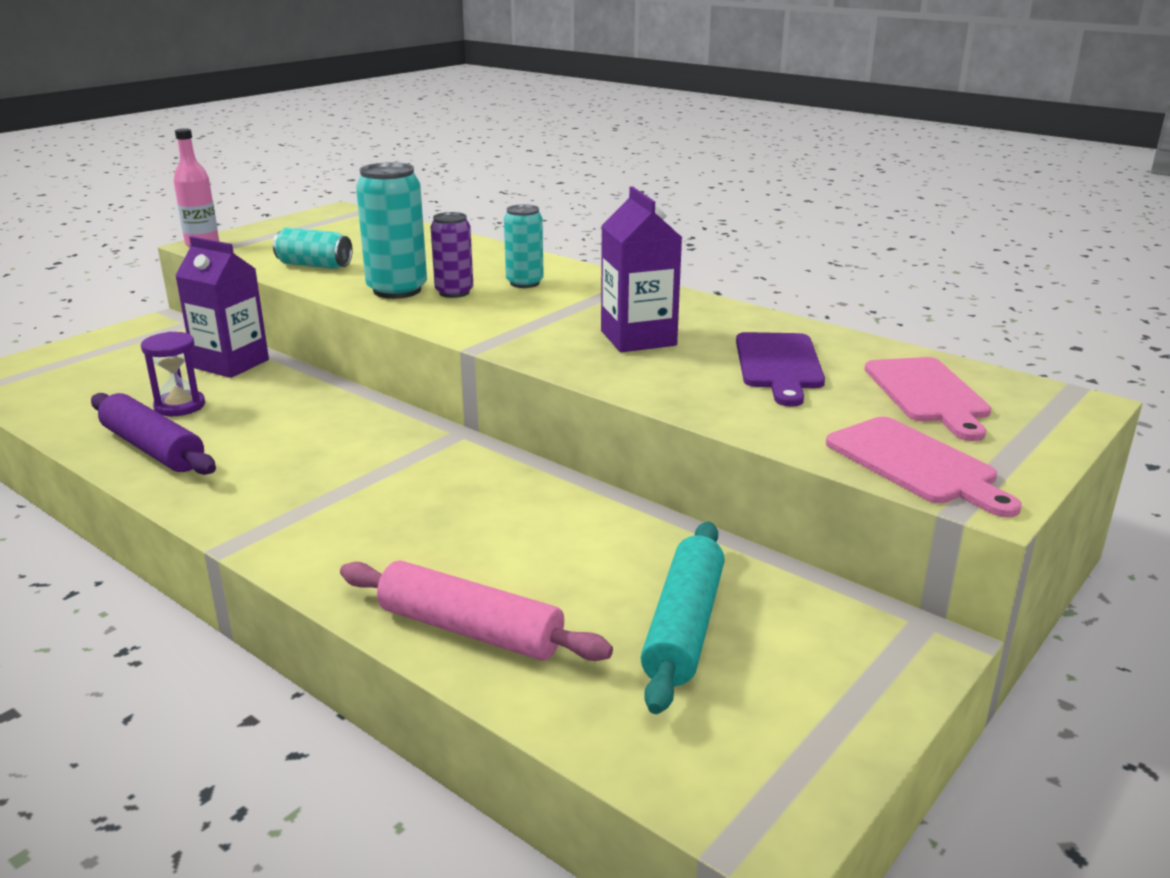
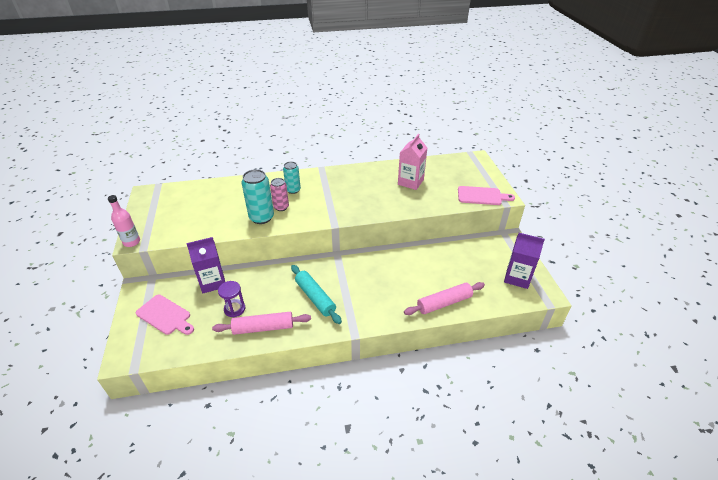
camera: 50 degrees left, 15 degrees up
(153, 449) = (263, 328): purple rolling pin -> pink rolling pin
(314, 265) = (206, 224): turquoise can -> none
(454, 292) = (281, 207): purple can -> pink can
(638, 338) = (365, 193): purple carton -> purple carton (517, 277)
(684, 627) = (474, 267): turquoise rolling pin -> turquoise rolling pin (315, 297)
(779, 365) = (410, 182): purple cutting board -> pink carton
(928, 394) = (451, 172): pink cutting board -> pink cutting board (165, 315)

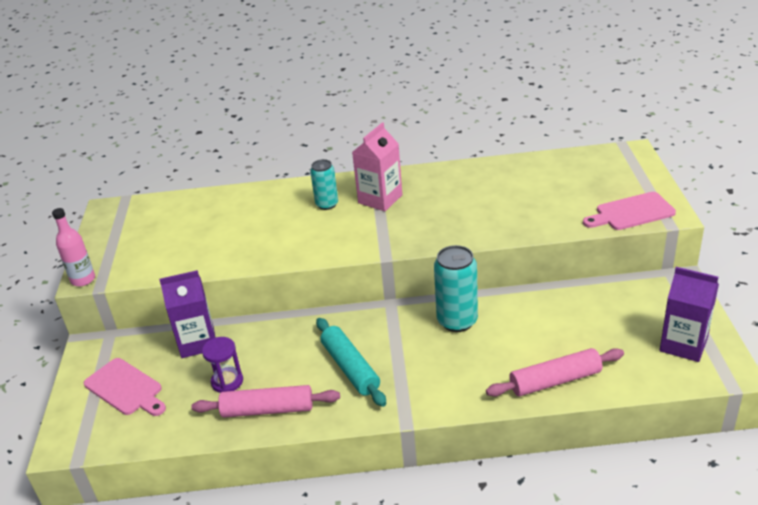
camera: 10 degrees right, 5 degrees down
(261, 217) = (275, 245): turquoise can -> turquoise can (457, 321)
(281, 207) = (306, 230): pink can -> none
(410, 182) = (515, 191): pink carton -> pink carton (380, 199)
(481, 196) = (631, 212): pink cutting board -> pink cutting board turned 150 degrees clockwise

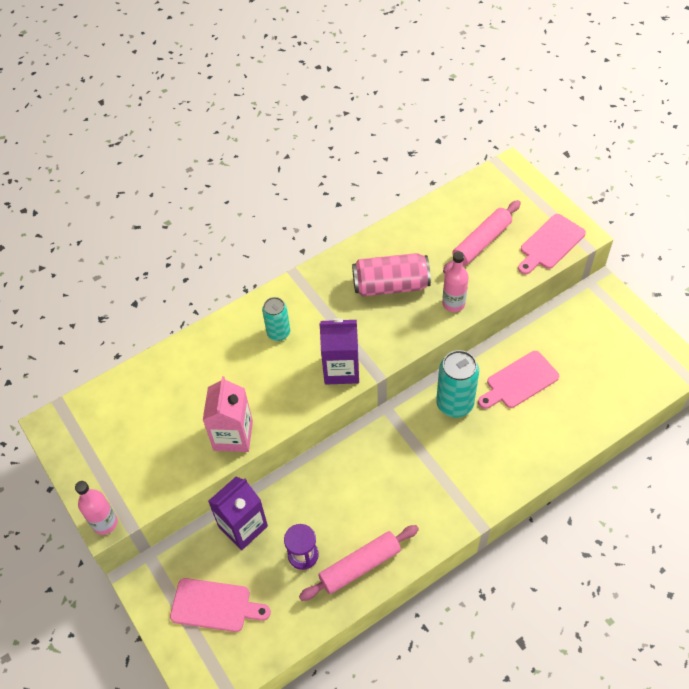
camera: 30 degrees left, 20 degrees up
(350, 368) = (399, 492): turquoise rolling pin -> none
(380, 199) = (324, 307): pink carton -> pink carton (233, 435)
(451, 200) = (391, 285): none -> pink can
(498, 228) = (453, 303): none -> pink bottle
(535, 325) = (519, 381): none -> pink cutting board
(555, 381) = (567, 431): pink rolling pin -> pink rolling pin (481, 242)
(683, 344) = (638, 354): purple carton -> purple carton (341, 369)

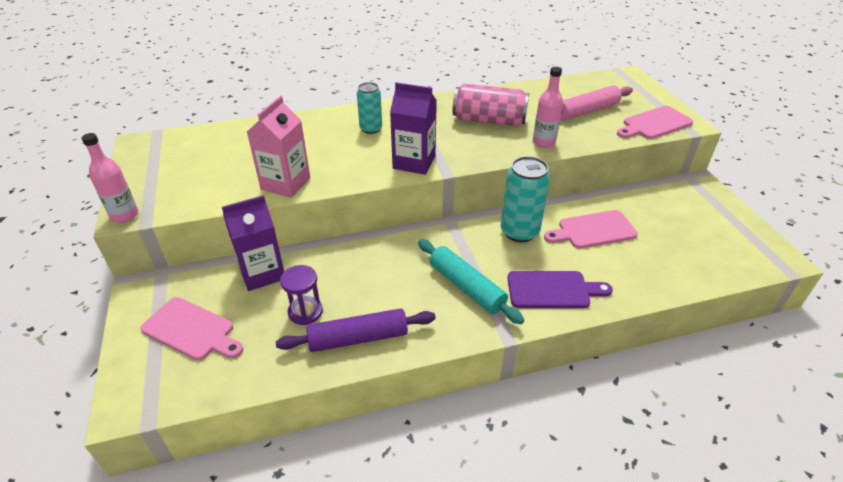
camera: 15 degrees right, 15 degrees down
(360, 566) = (358, 338): pink rolling pin -> purple rolling pin
(429, 483) = (466, 287): none -> turquoise rolling pin
(502, 463) = (552, 290): none -> purple cutting board

